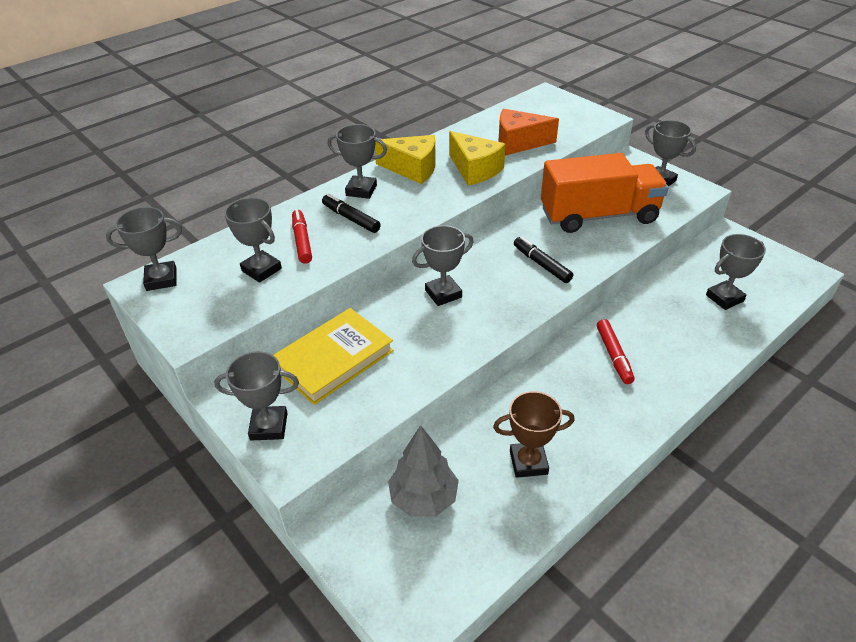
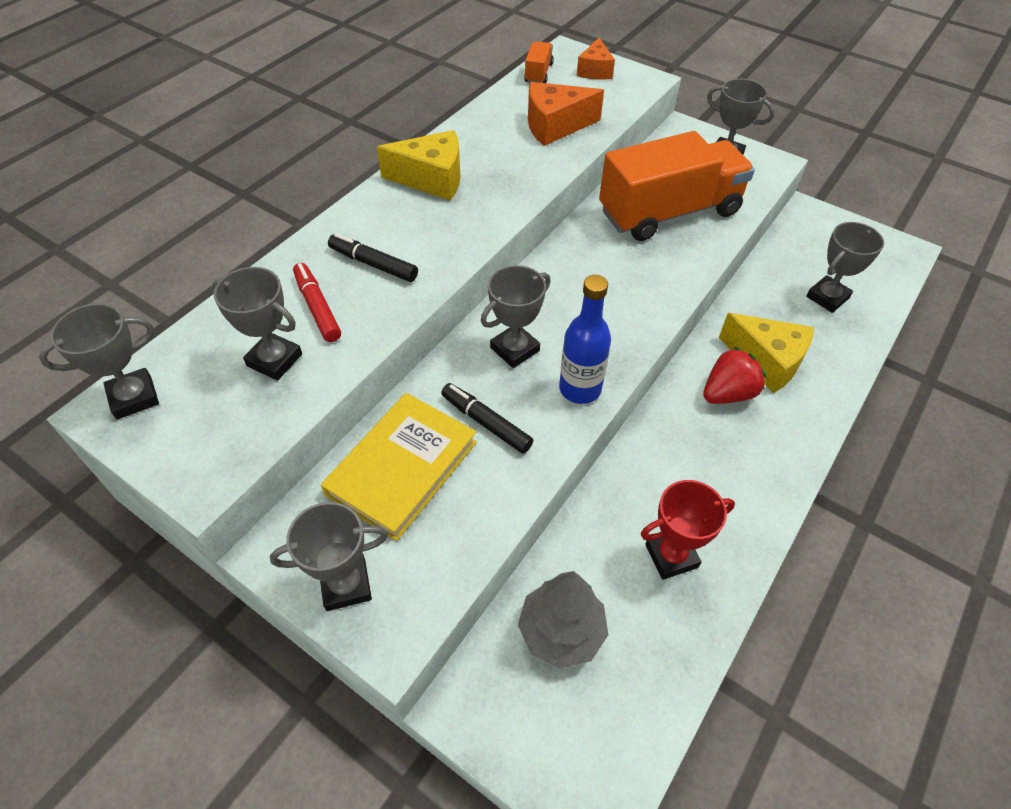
camera: 15 degrees left, 10 degrees up
(361, 190) = (374, 220): grey trophy -> none
(475, 169) = (512, 171): yellow cheese -> yellow cheese (766, 361)
(484, 327) = (580, 389): none -> blue bottle
(518, 106) = (538, 73): none -> orange truck
(528, 462) = (671, 556): brown trophy -> red trophy
(541, 264) = (622, 290): black marker -> black marker (486, 423)
(564, 108) = (595, 71): none -> orange cheese
(613, 355) = (727, 393): red marker -> red strawberry

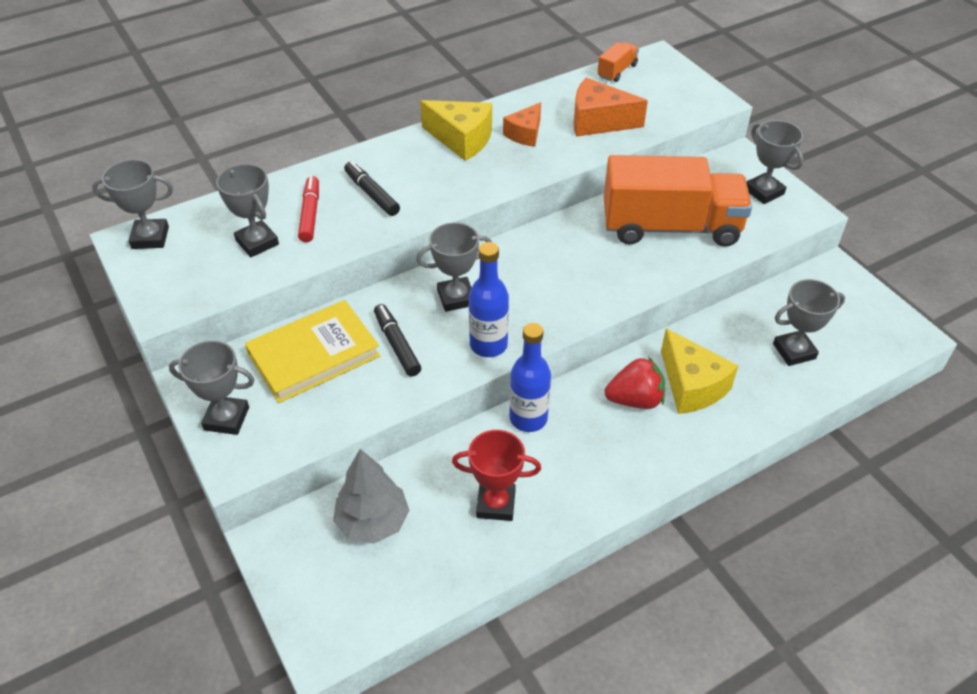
camera: 25 degrees right, 5 degrees down
(595, 71) = (672, 81): orange cheese -> orange cheese (525, 134)
(644, 450) = (528, 418): none -> blue bottle

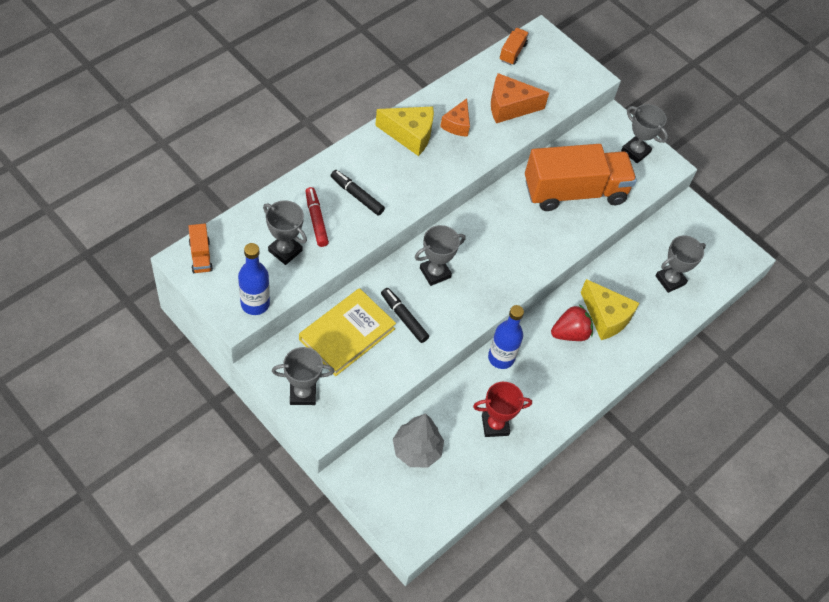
camera: 20 degrees left, 10 degrees up
(150, 238) = (201, 256): grey trophy -> orange truck
(488, 345) = (468, 310): blue bottle -> blue bottle (255, 304)

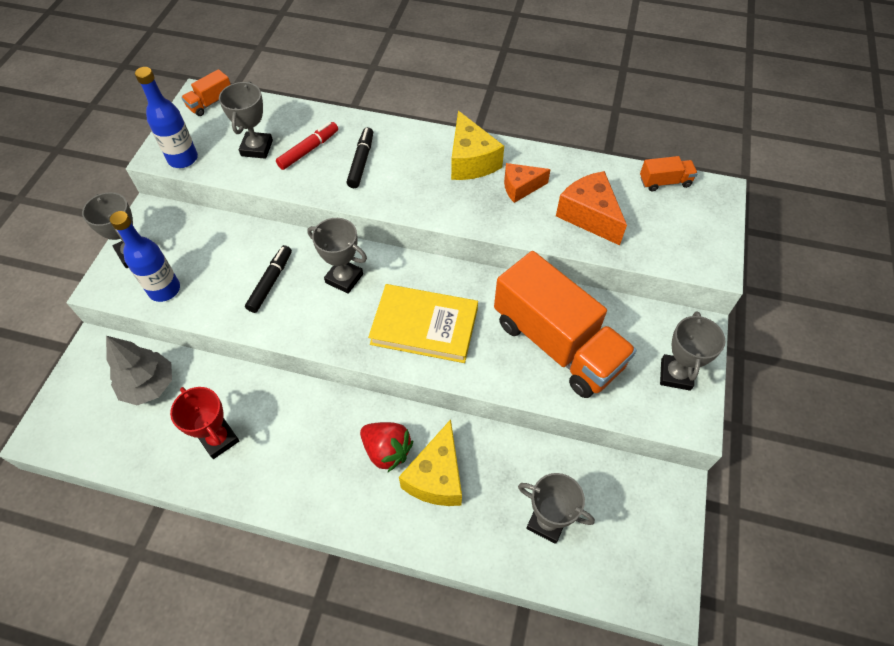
camera: 65 degrees right, 0 degrees up
(347, 334) = (221, 250): yellow book -> yellow book (424, 326)
(501, 358) = (307, 401): blue bottle -> blue bottle (164, 289)

